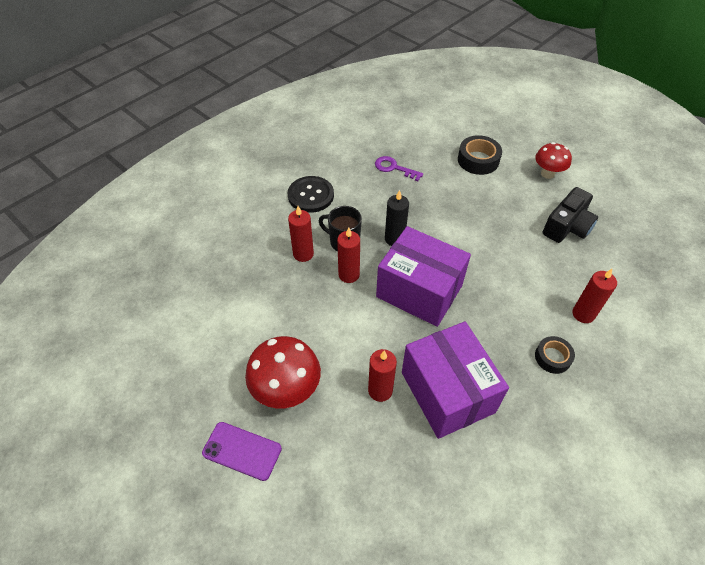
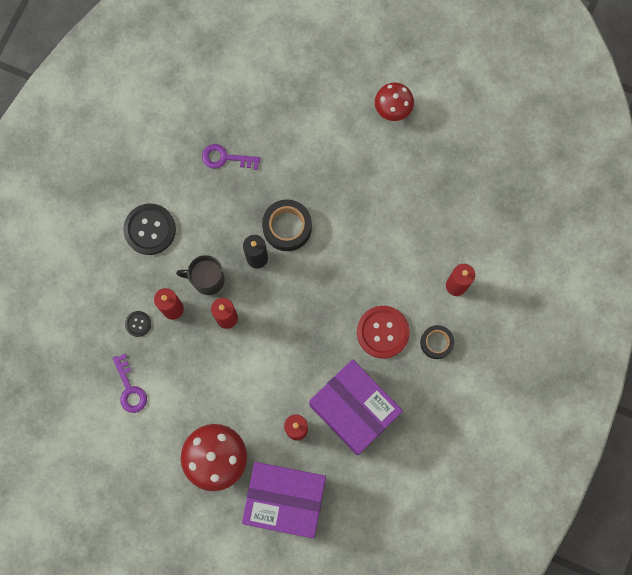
camera: 20 degrees left, 25 degrees up
(234, 302) = (130, 389): none -> purple key
(242, 451) = (202, 523): purple phone -> none
(267, 256) = (138, 324): none -> black button
(419, 291) = (300, 313): purple box -> purple box (285, 499)
(478, 160) = (313, 114): black tape -> black tape (287, 227)
(497, 331) = (382, 332): none -> red button
(567, 227) = (425, 181): black camera -> none

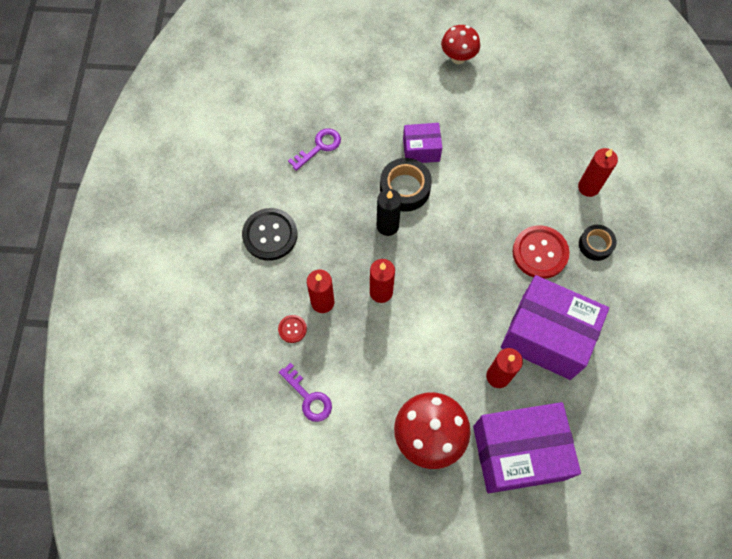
camera: 20 degrees left, 10 degrees down
(138, 324) = (292, 329): black button -> red button
(207, 280) = (346, 262): black mug -> none
(225, 158) = (319, 147): purple key -> purple key turned 150 degrees clockwise
(317, 194) = (421, 150): none -> purple box

